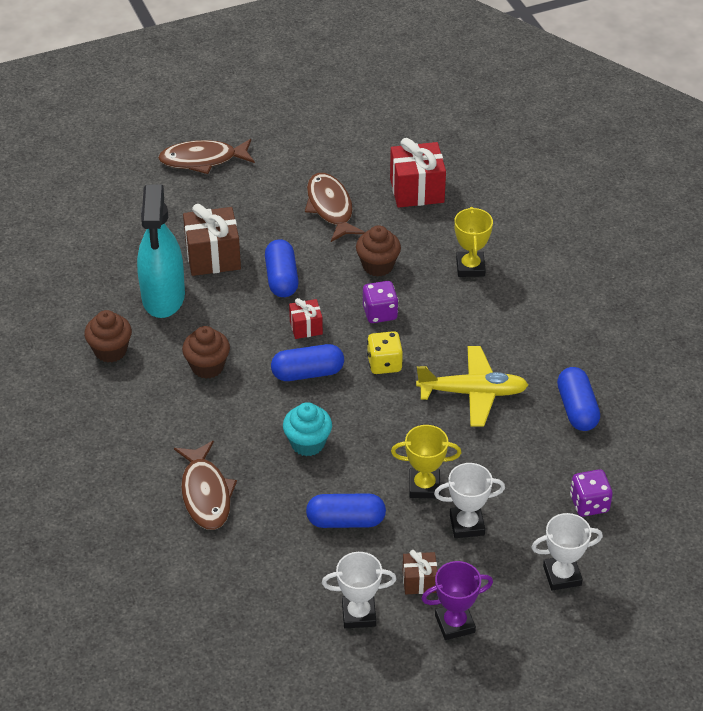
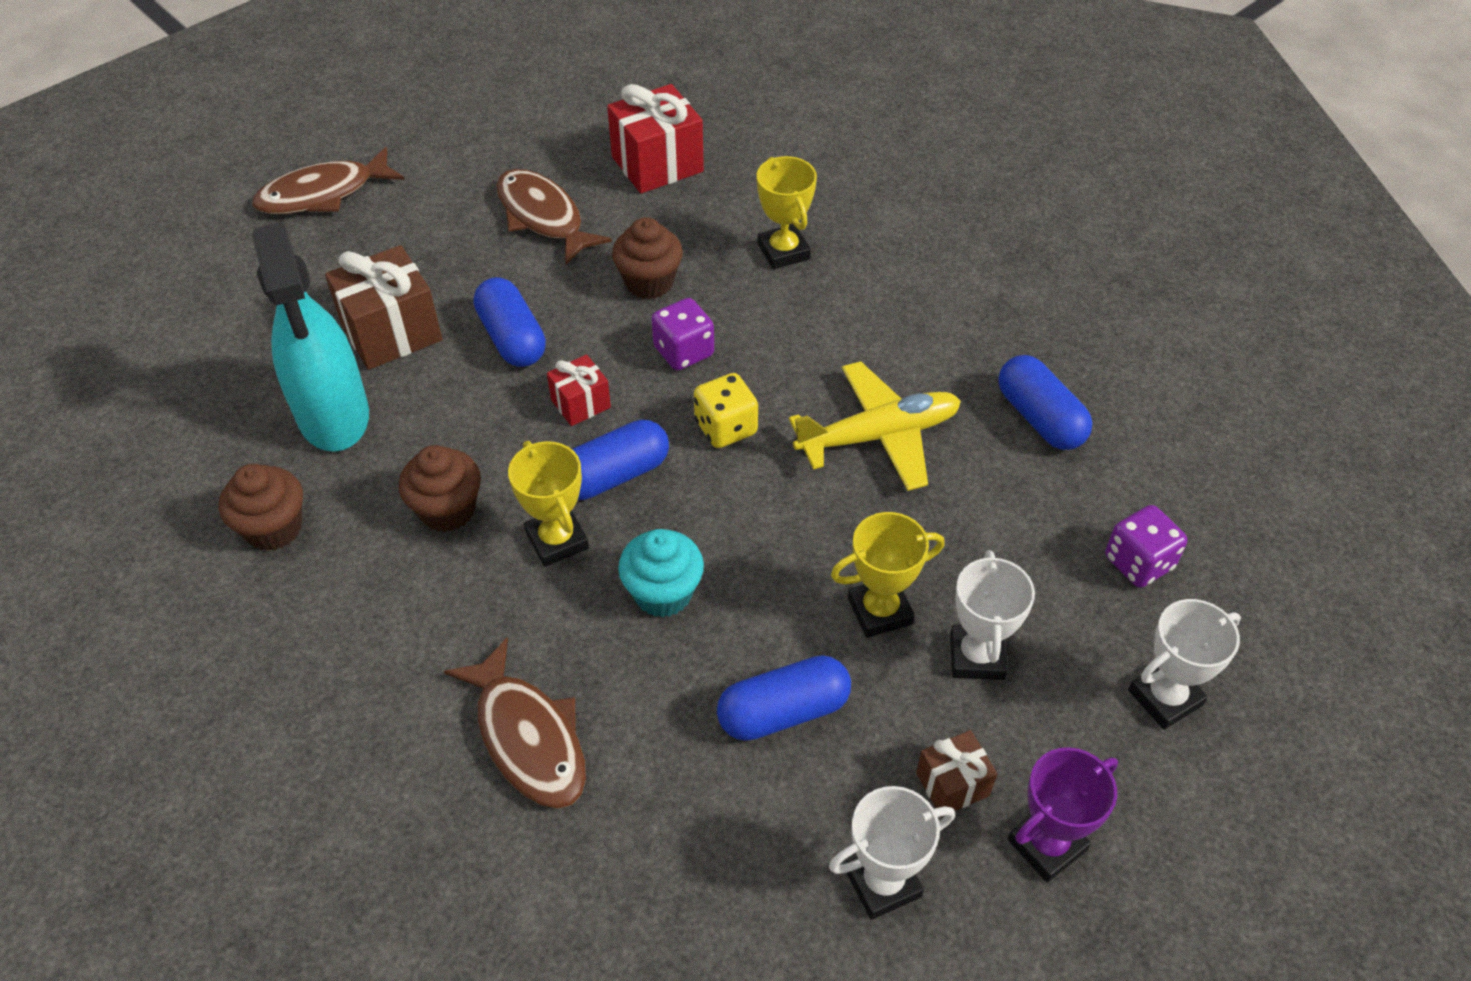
camera: 20 degrees left, 5 degrees up
(261, 399) = (557, 540): none -> yellow trophy
(467, 525) = (977, 656): white trophy -> white trophy turned 60 degrees counterclockwise

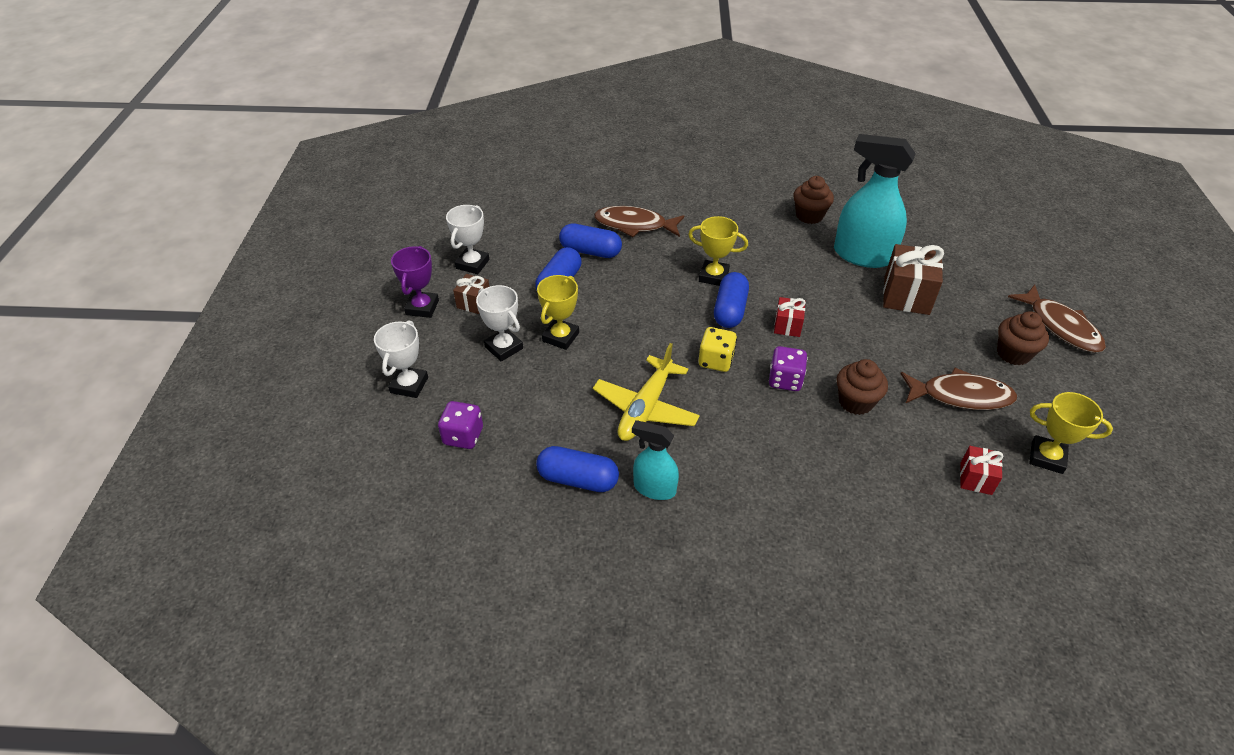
camera: 135 degrees right, 5 degrees down
(323, 194) = (1060, 326): brown fish -> brown fish turned 135 degrees clockwise
(447, 510) = (766, 258): brown cupcake -> brown cupcake (1013, 354)
(512, 338) = (860, 329): blue capsule -> blue capsule (590, 251)
(657, 164) = (975, 478): red gift -> red gift, size x0.55
(663, 593) = (650, 287): turquoise cupcake -> none
(783, 251) = (826, 476): yellow trophy -> yellow trophy (1046, 457)
(966, 355) = (654, 488): none -> turquoise spray bottle

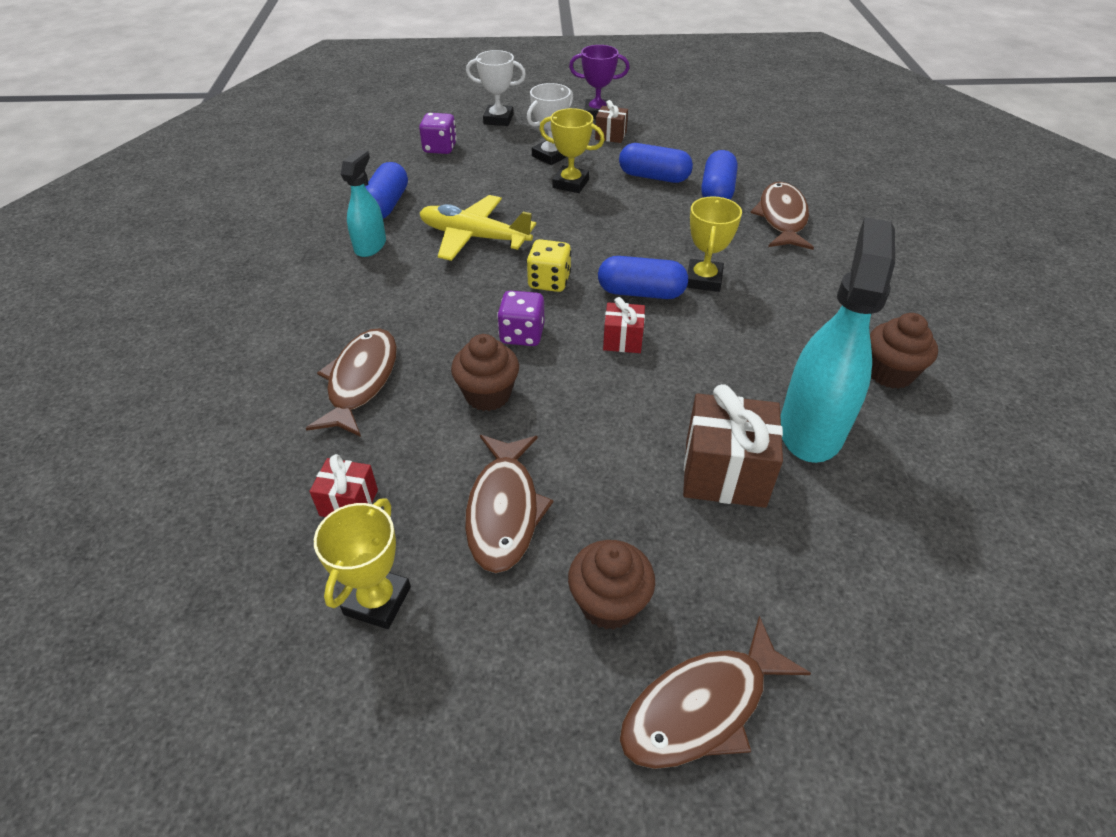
camera: 85 degrees right, 0 degrees up
(472, 264) = (668, 129): white trophy -> none
(851, 481) = (361, 381): none -> brown fish

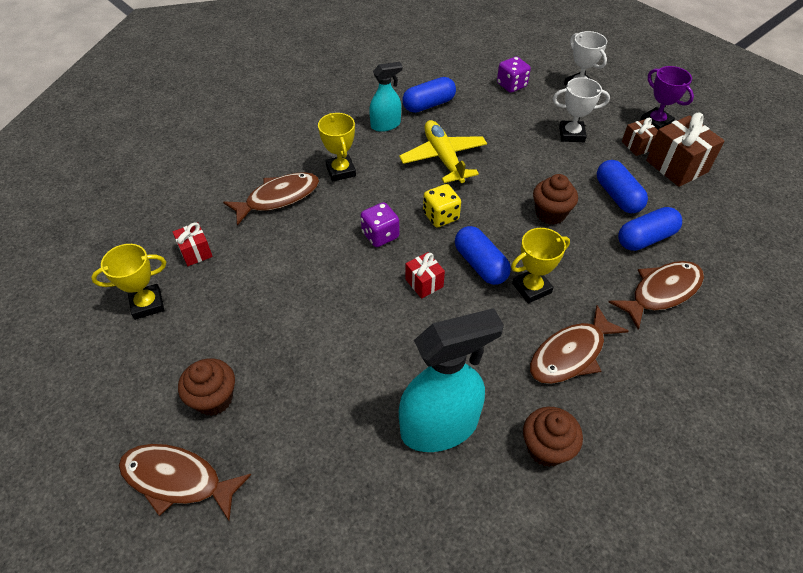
camera: 50 degrees right, 5 degrees up
(488, 395) = (317, 253): brown cupcake -> brown cupcake (550, 214)
(504, 510) = (240, 315): brown fish -> brown fish (571, 354)
(570, 183) = (553, 163): yellow trophy -> yellow trophy (341, 171)
(724, 473) = (355, 400): brown gift -> brown gift (676, 166)

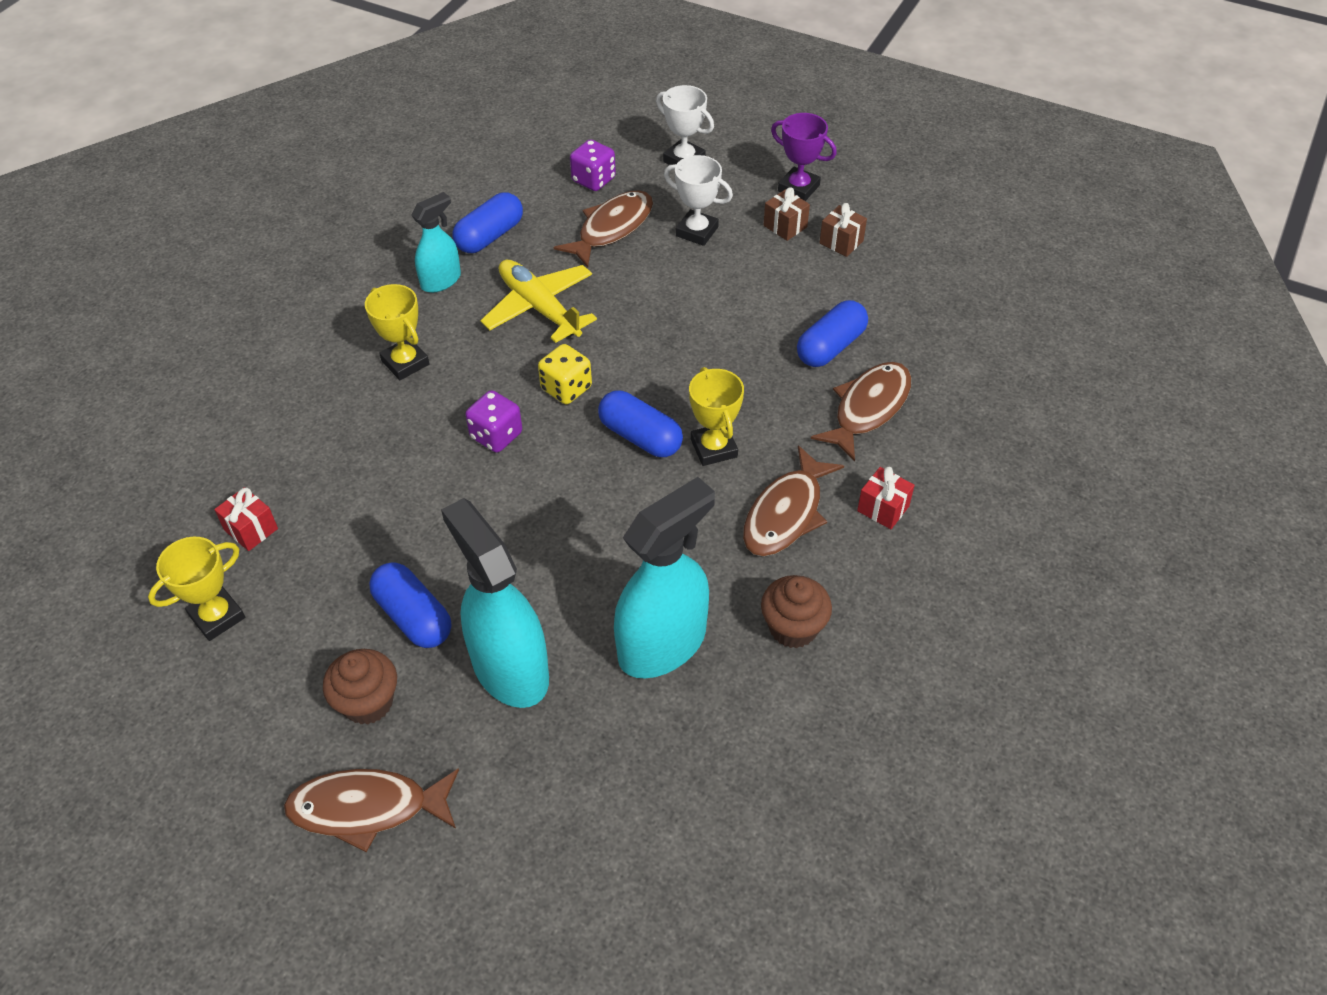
camera: 20 degrees left, 0 degrees up
(278, 198) = (333, 424): brown fish -> brown fish (611, 228)
(321, 407) = (509, 668): none -> turquoise spray bottle
(424, 283) = (578, 480): red gift -> red gift (883, 508)
(531, 288) = (714, 448): yellow trophy -> yellow trophy turned 60 degrees counterclockwise
(550, 214) = (705, 346): brown cupcake -> none
(571, 134) = (697, 231): white trophy -> white trophy turned 45 degrees clockwise
(617, 196) = (780, 301): blue capsule -> blue capsule (413, 617)
(676, 166) = (841, 242): brown gift -> brown gift, size x0.55

